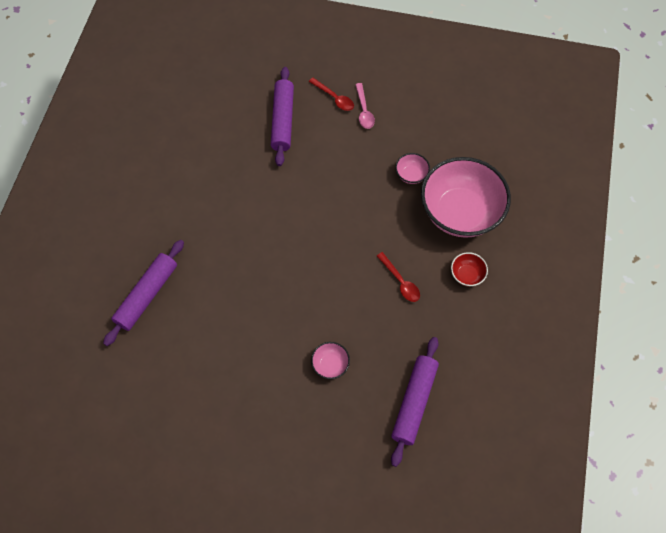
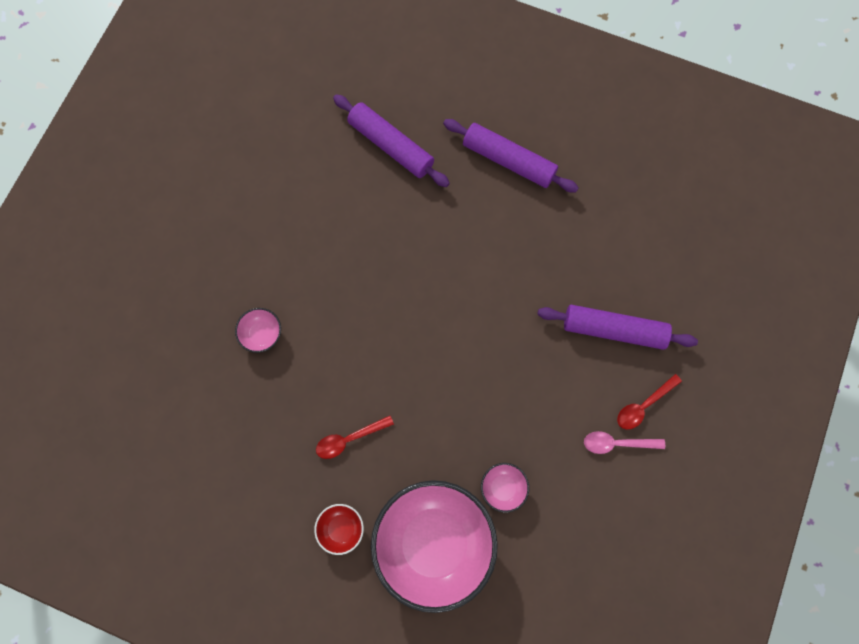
camera: 100 degrees right, 10 degrees up
(414, 402) = (194, 422): purple rolling pin -> purple rolling pin (509, 161)

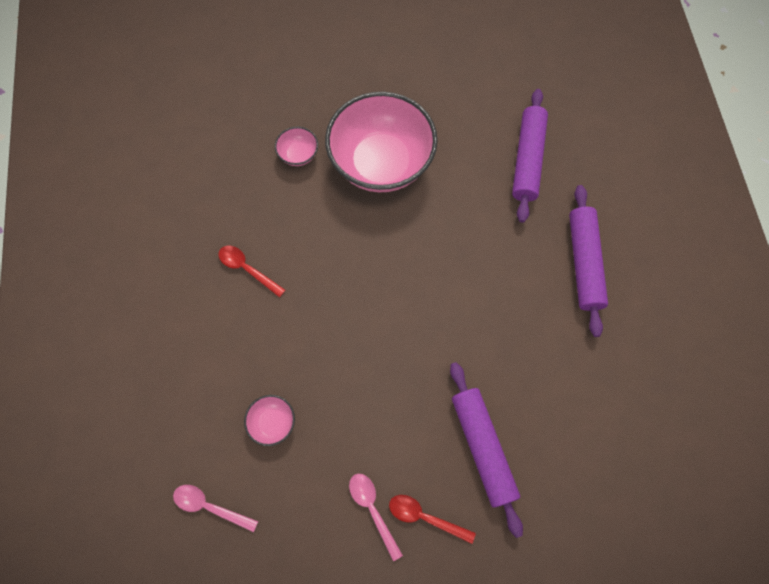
camera: 60 degrees right, 5 degrees down
(341, 528) = (168, 304): red bowl -> none
(433, 542) = (193, 388): pink bowl -> pink bowl (381, 163)
(545, 577) = (209, 506): none -> pink spoon

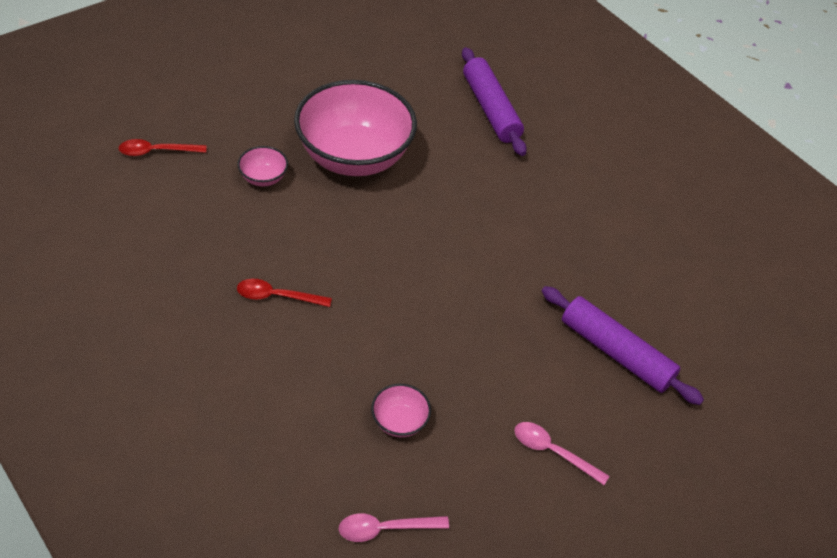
camera: 35 degrees left, 20 degrees down
(424, 516) = (605, 434): red spoon -> red spoon (156, 151)
(584, 263) = (597, 171): purple rolling pin -> none

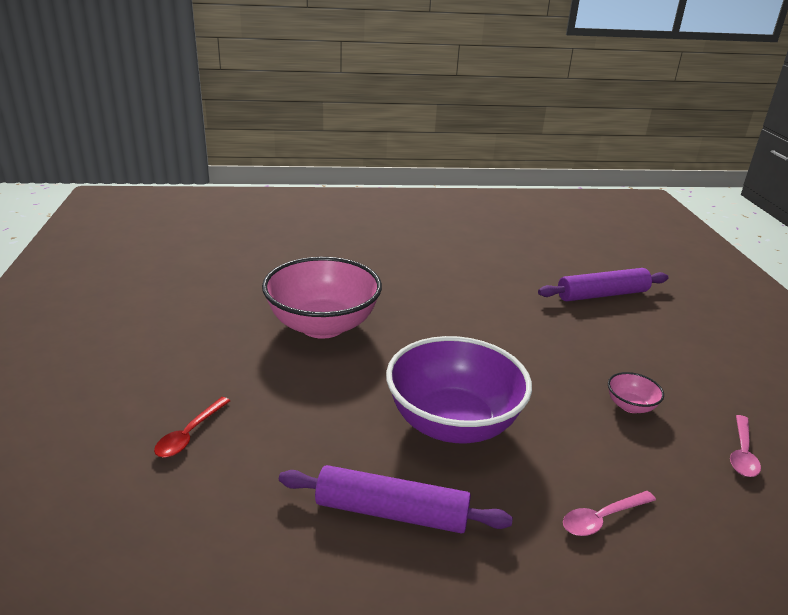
camera: 55 degrees left, 20 degrees down
(263, 178) = (299, 380): pink bowl -> none
(276, 296) = (453, 423): red spoon -> purple bowl
(490, 109) = (335, 254): purple rolling pin -> purple rolling pin (391, 512)
(552, 451) = (682, 349): pink spoon -> pink spoon (601, 519)

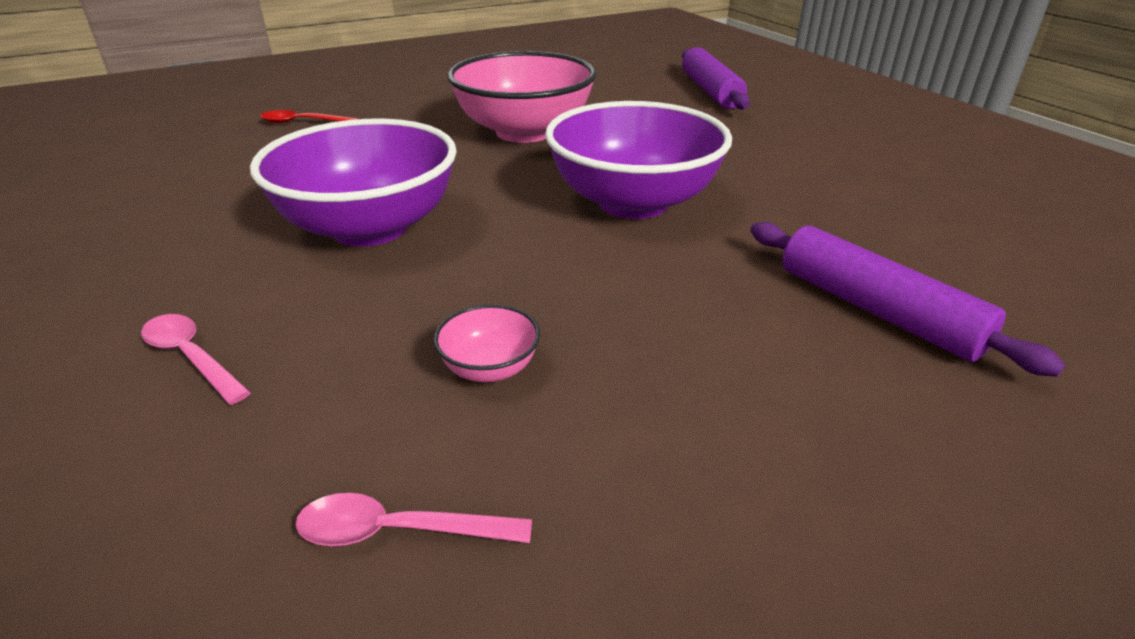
camera: 70 degrees right, 5 degrees up
(391, 512) = (202, 219): purple rolling pin -> purple rolling pin (710, 91)
(468, 318) = (633, 202): none -> purple bowl

